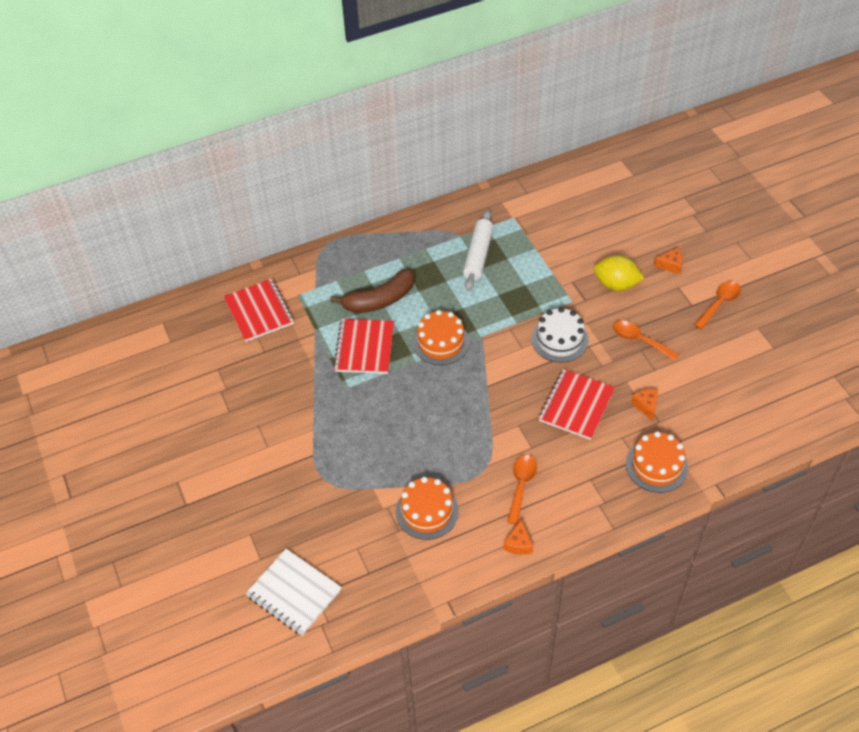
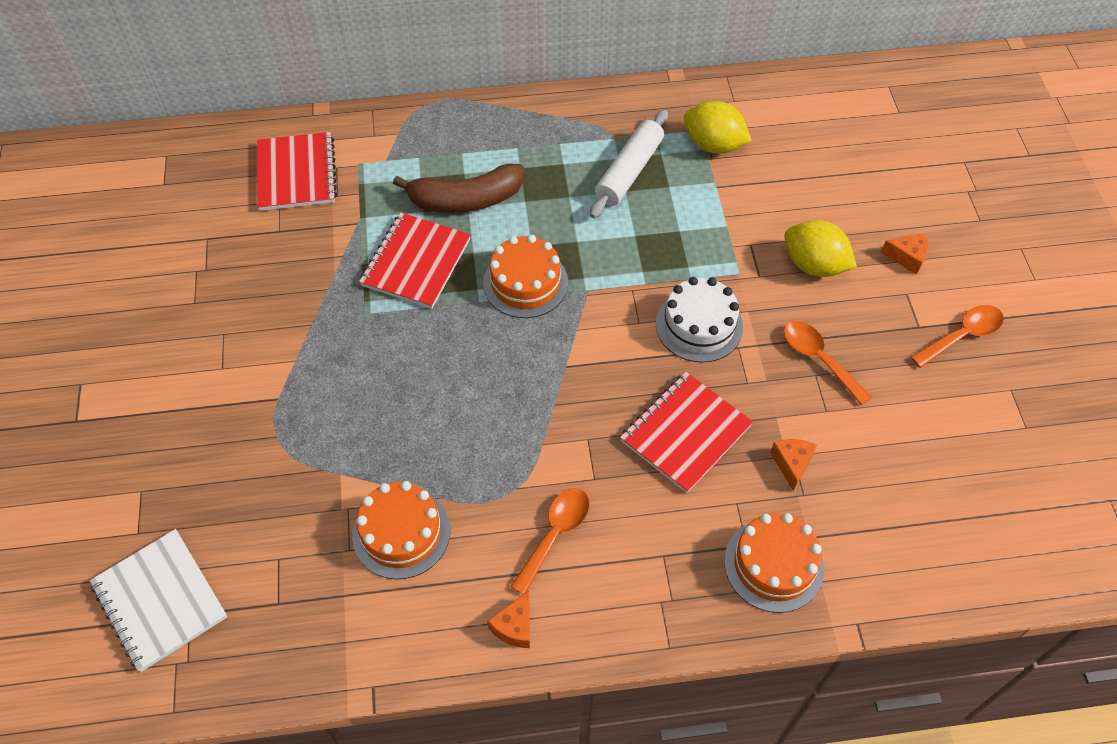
camera: 15 degrees right, 5 degrees up
(525, 225) = (713, 145): none -> yellow lemon

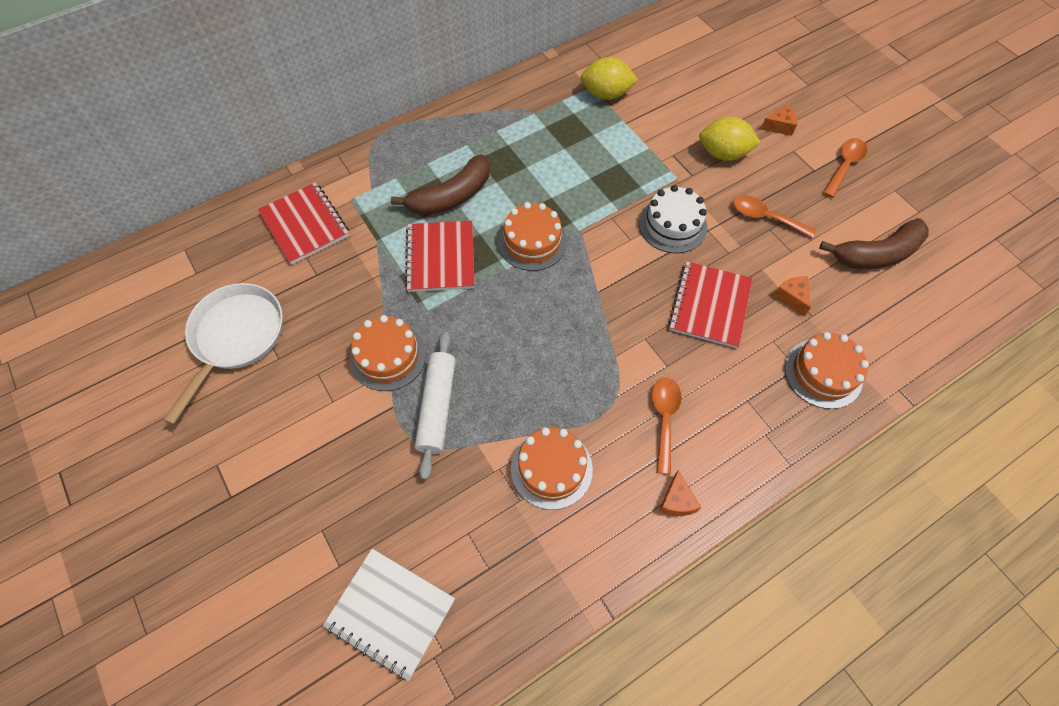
camera: 25 degrees left, 5 degrees up
(166, 265) = (236, 337): none -> white pan
(302, 345) = (388, 356): none -> orange cake
(629, 171) = (559, 133): white rolling pin -> white rolling pin (437, 407)
(933, 456) = (876, 254): none -> brown banana

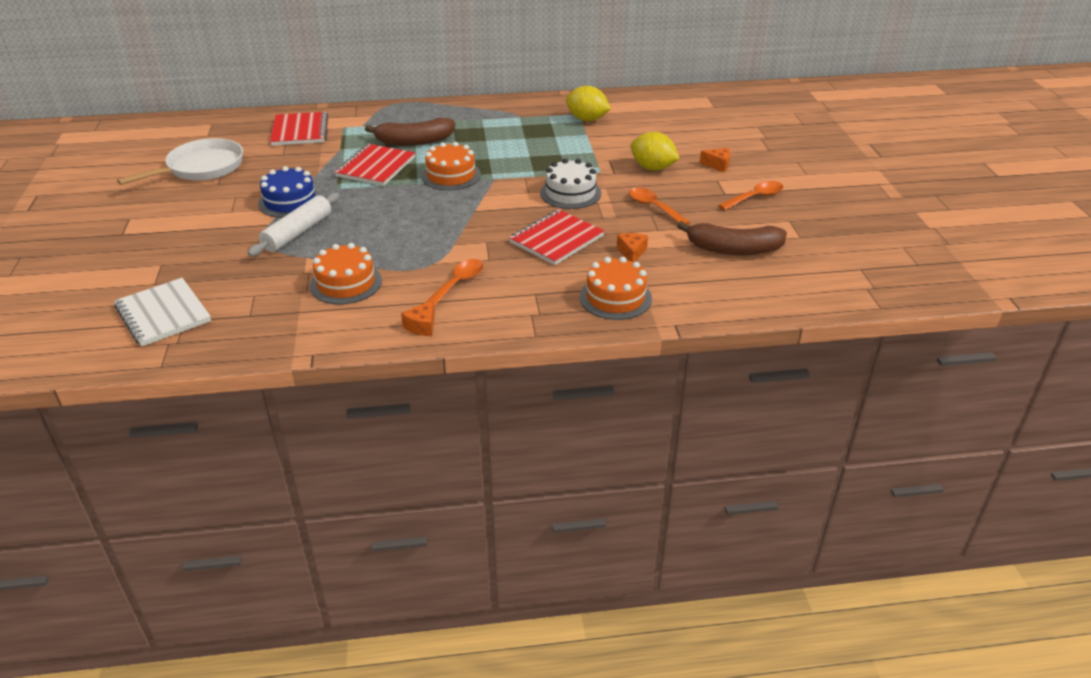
camera: 25 degrees right, 25 degrees down
(388, 356) = (290, 201): orange cake -> blue cake

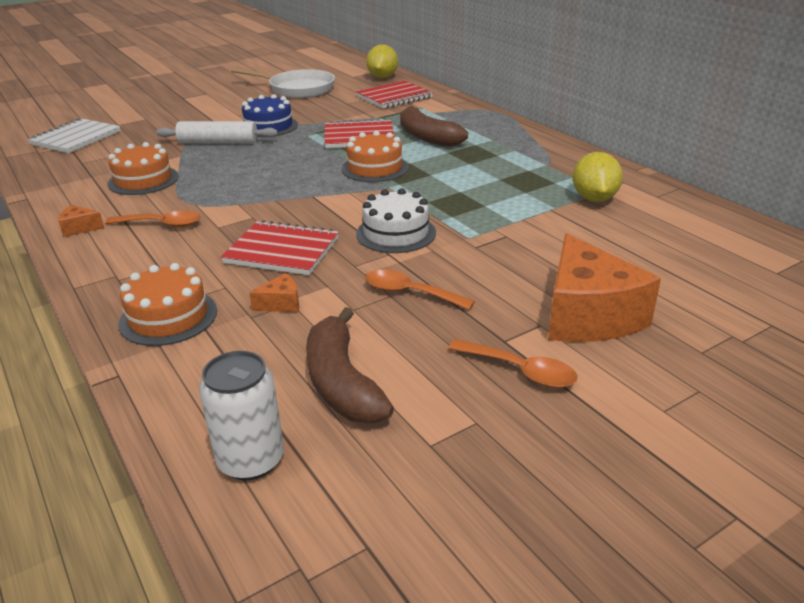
camera: 65 degrees right, 5 degrees down
(652, 168) = (517, 268): yellow lemon -> yellow lemon (382, 77)
(653, 207) = (410, 293): orange spoon -> orange spoon turned 90 degrees counterclockwise
(718, 165) = (587, 315): orange cheese -> orange cheese, size x2.41
(785, 289) = (251, 460): none -> white can

